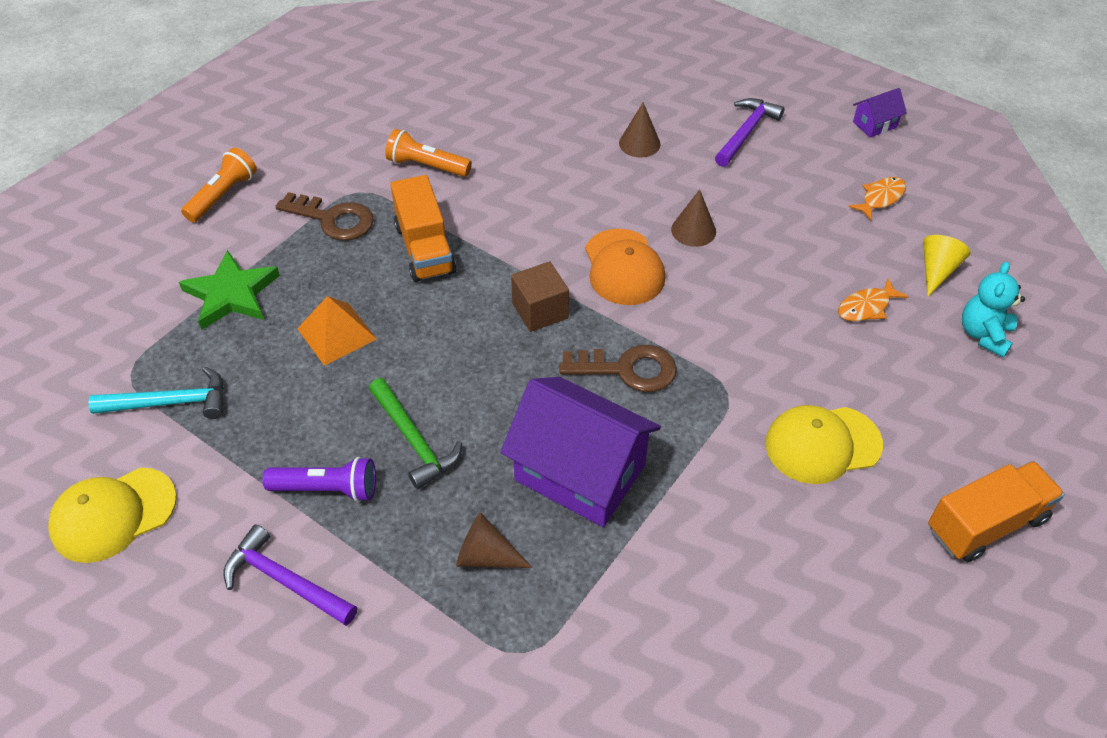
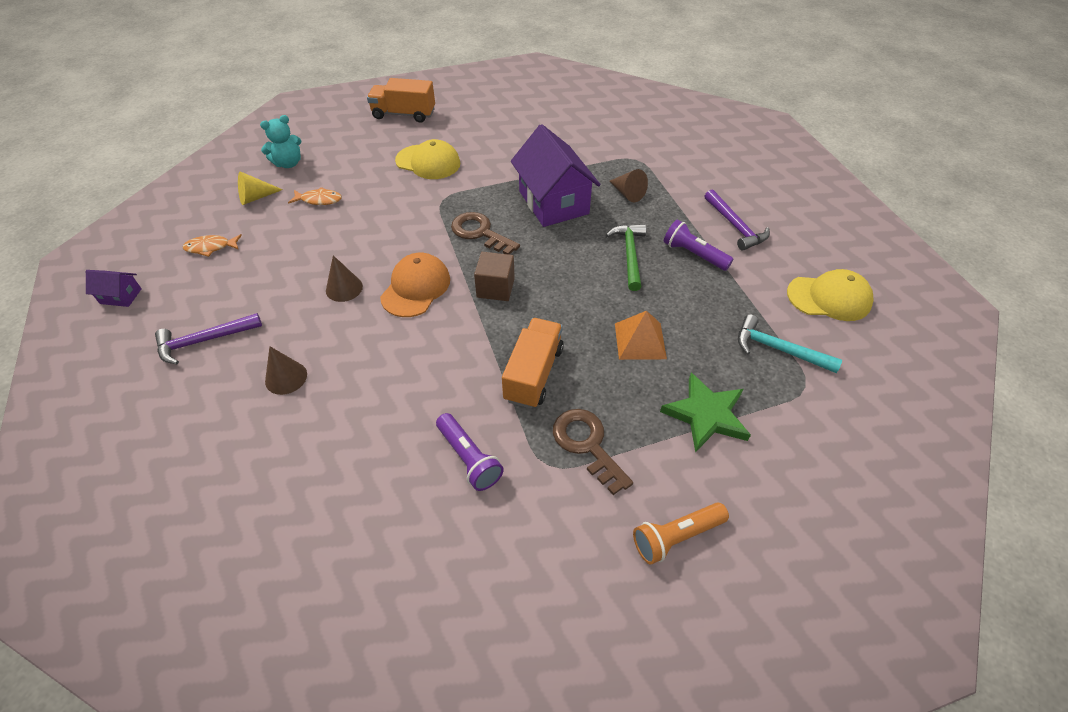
camera: 145 degrees left, 0 degrees up
(427, 166) = (468, 458): orange flashlight -> purple flashlight

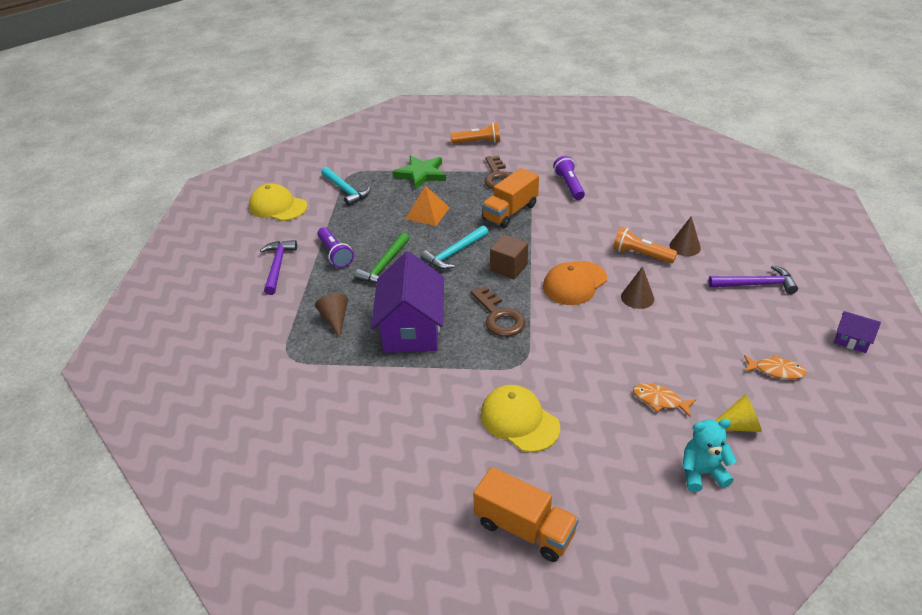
camera: 155 degrees left, 10 degrees down
(343, 348) = (641, 254): none -> orange flashlight
(566, 290) = (454, 253): none -> turquoise hammer

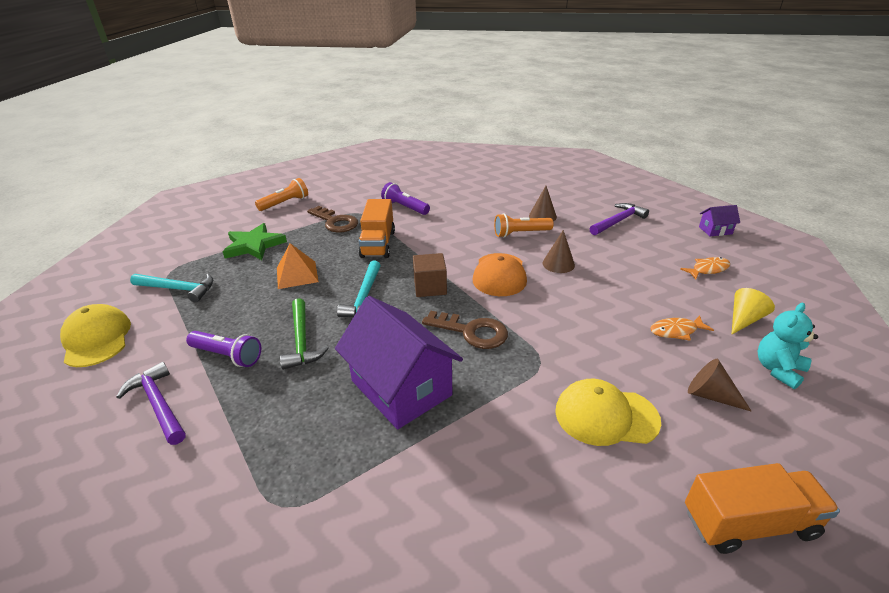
camera: 40 degrees left, 5 degrees down
(278, 206) = (97, 339): yellow cap -> yellow cap turned 75 degrees clockwise
(335, 319) = (300, 426): brown cone -> brown cone (710, 395)

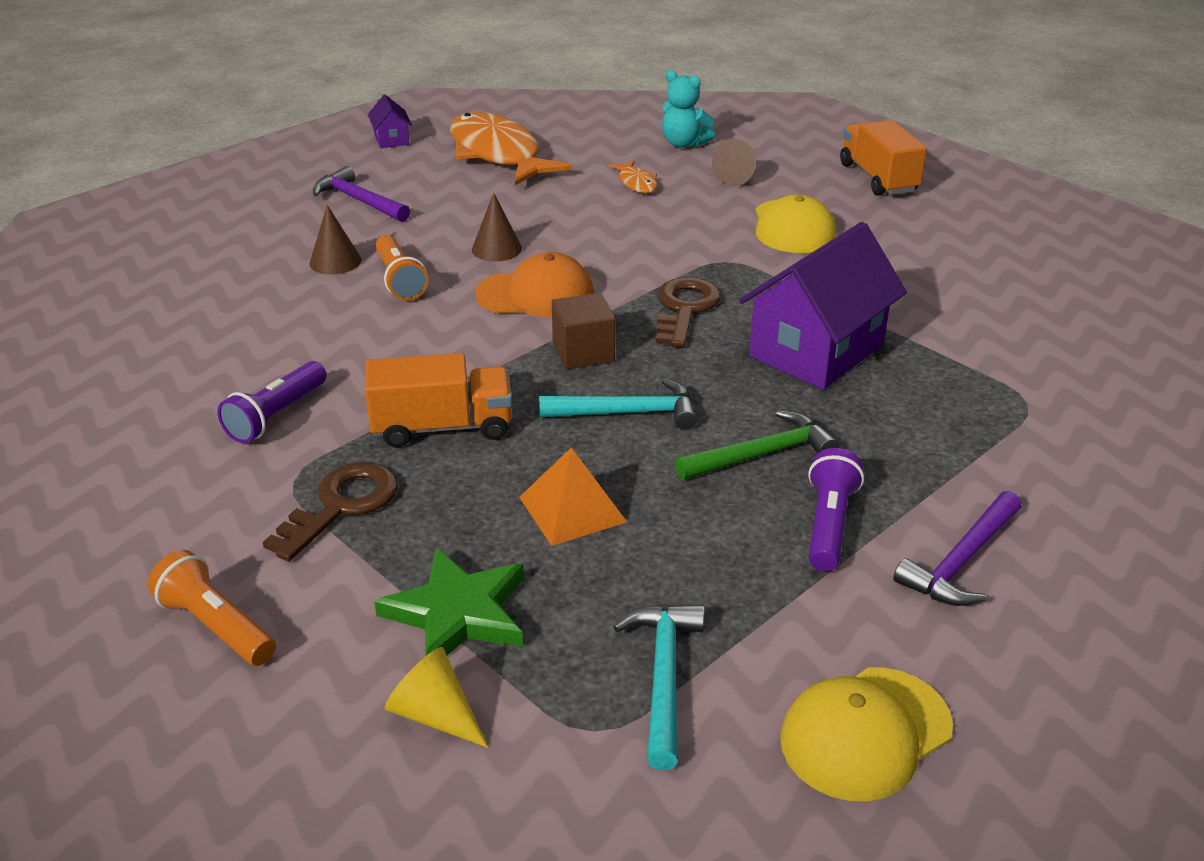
camera: 100 degrees left, 0 degrees up
(708, 269) = (498, 154): orange fish -> orange fish, size x2.29
(744, 319) = (603, 147): yellow cone -> yellow cone (435, 715)

